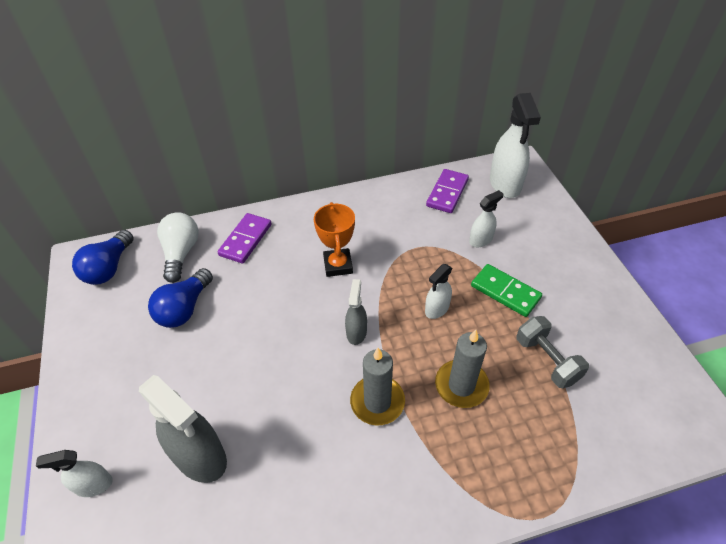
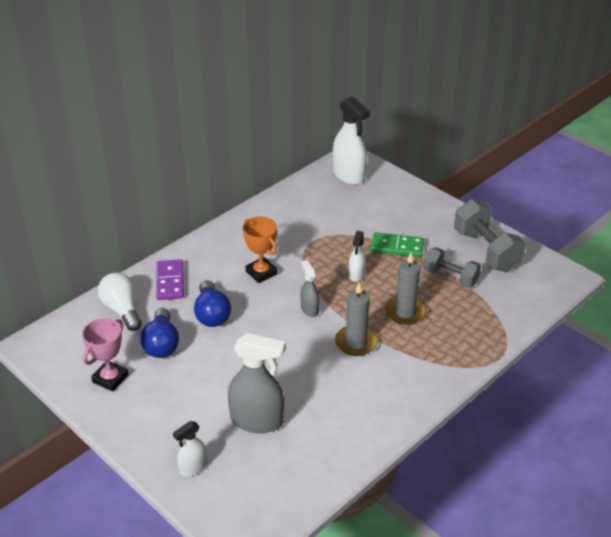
camera: 30 degrees left, 10 degrees down
(109, 268) = (67, 342): blue light bulb -> blue light bulb (212, 314)
(110, 328) = (110, 378): none -> pink trophy
(447, 193) = (308, 195): purple domino -> none
(481, 240) = (357, 220): white spray bottle -> none
(615, 341) = (486, 250): none -> grey dumbbell

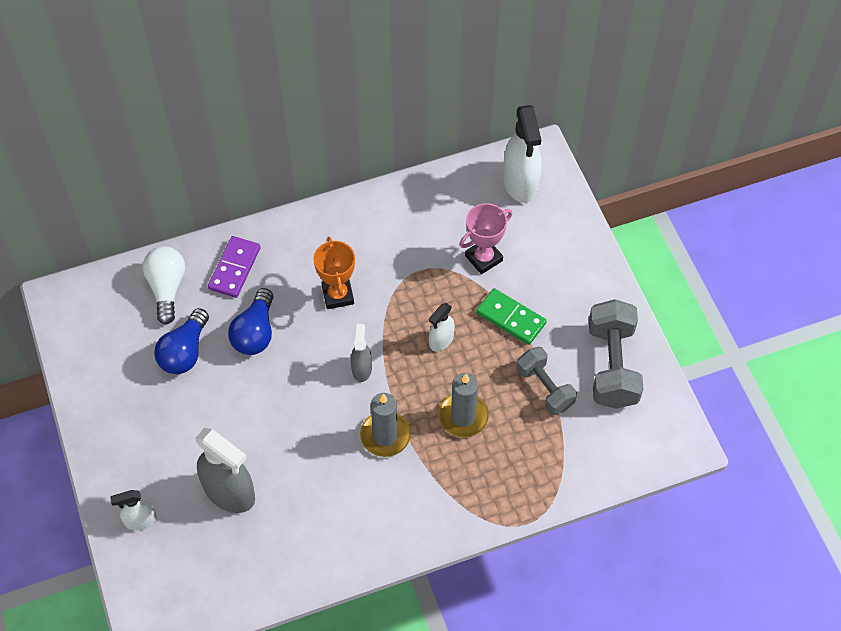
camera: 25 degrees right, 20 degrees up
(110, 378) = (114, 376): pink trophy -> pink trophy (483, 258)

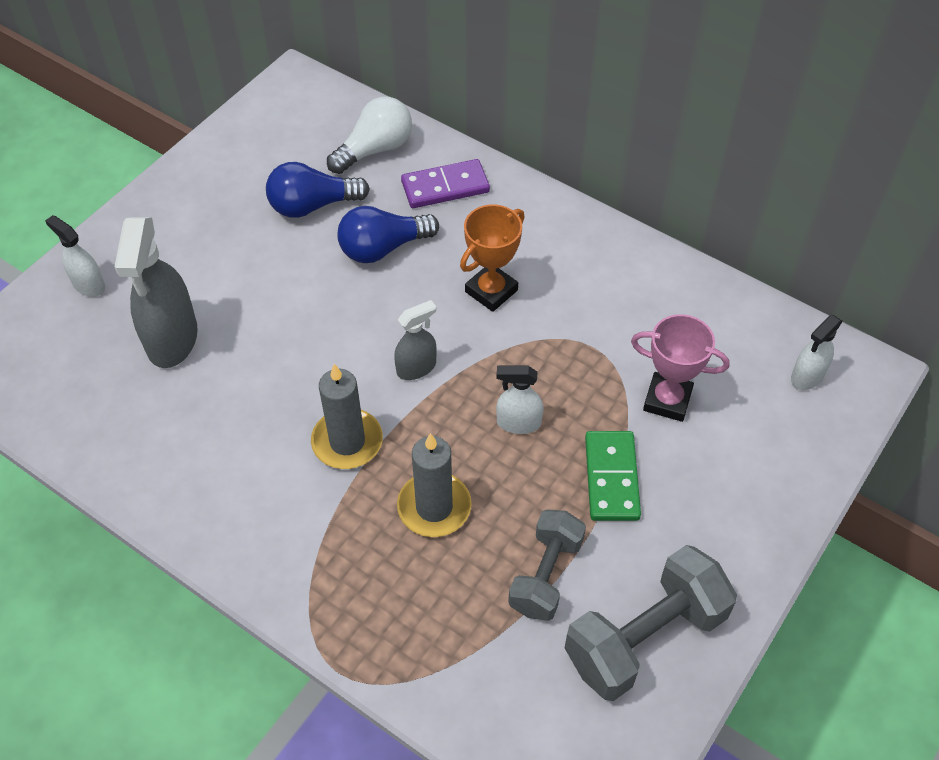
camera: 55 degrees right, 5 degrees down
(520, 183) = (807, 376): white spray bottle -> white spray bottle, size x0.54

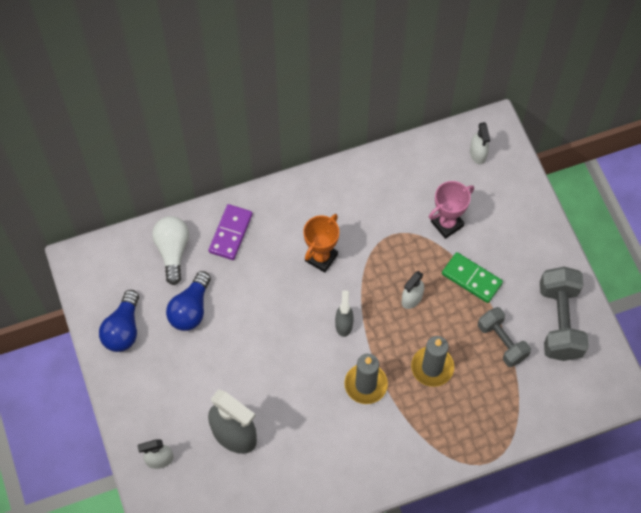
camera: 55 degrees left, 10 degrees up
(383, 248) = (251, 292): blue light bulb -> blue light bulb (123, 329)
(491, 291) = (321, 257): orange trophy -> orange trophy turned 45 degrees clockwise

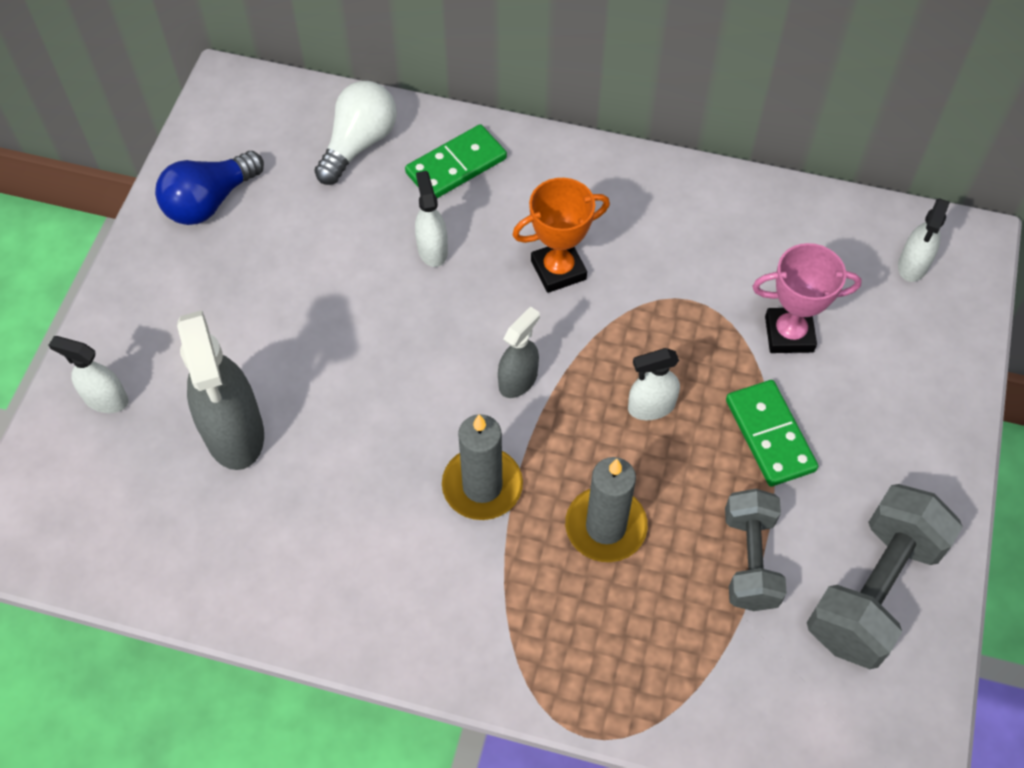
camera: 35 degrees right, 5 degrees down
(190, 309) = (319, 230): blue light bulb -> none
(230, 233) = (456, 166): purple domino -> green domino
(254, 285) = (432, 249): none -> white spray bottle

